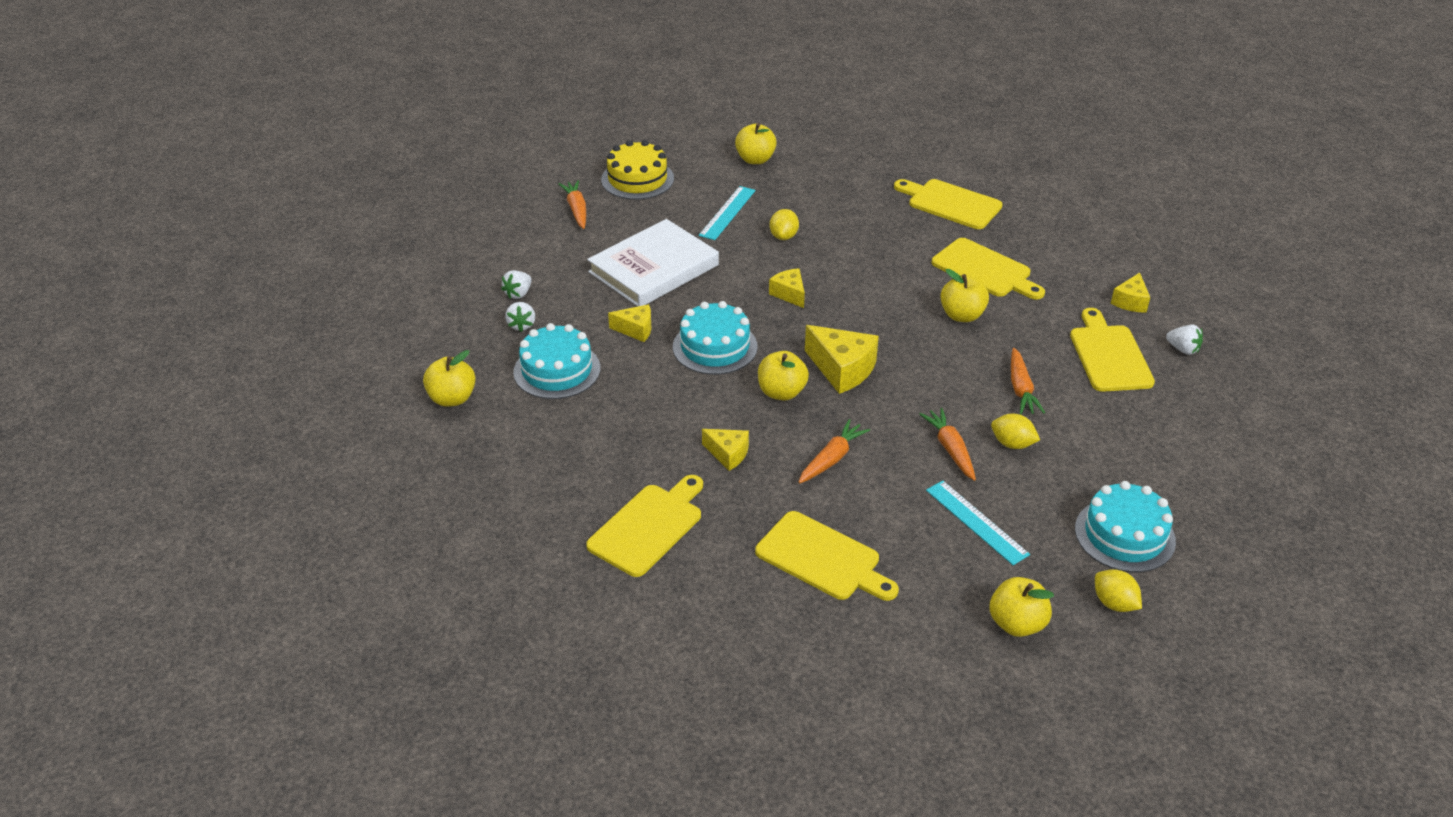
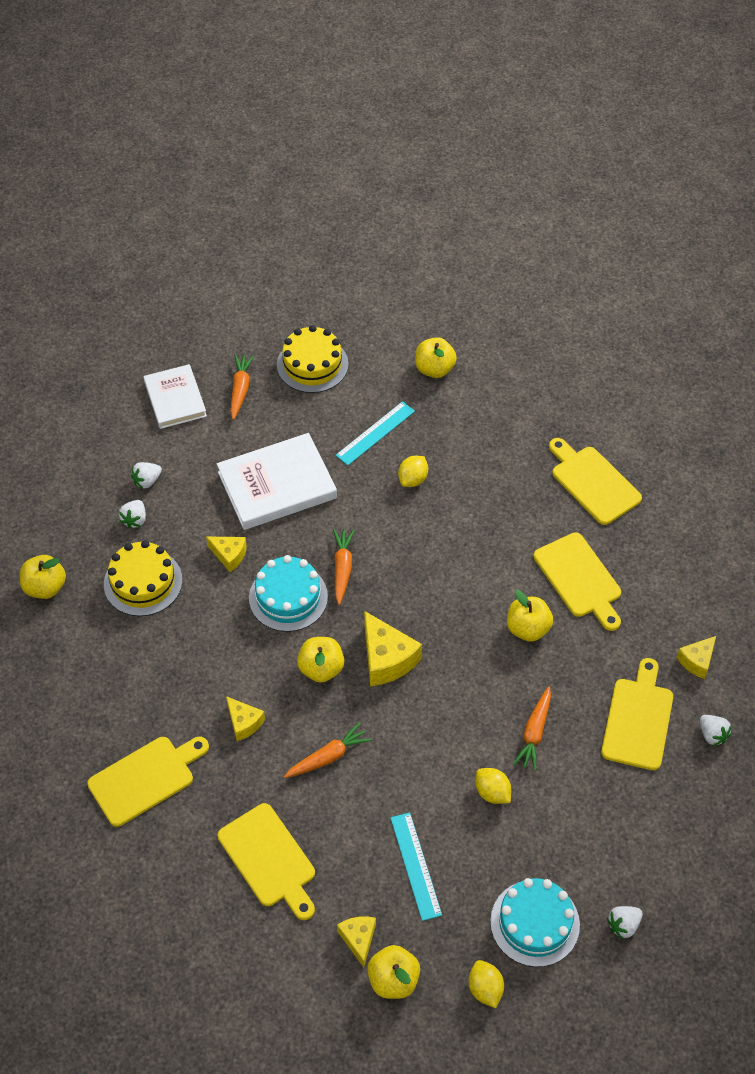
camera: 20 degrees right, 15 degrees up
(514, 230) = (175, 399): none -> white book
(557, 370) = (143, 582): turquoise cake -> yellow cake
(789, 294) = (383, 554): yellow cheese -> yellow cheese (358, 939)
(950, 449) = (435, 780): orange carrot -> orange carrot (342, 568)
(1209, 512) = (623, 925): none -> white strawberry

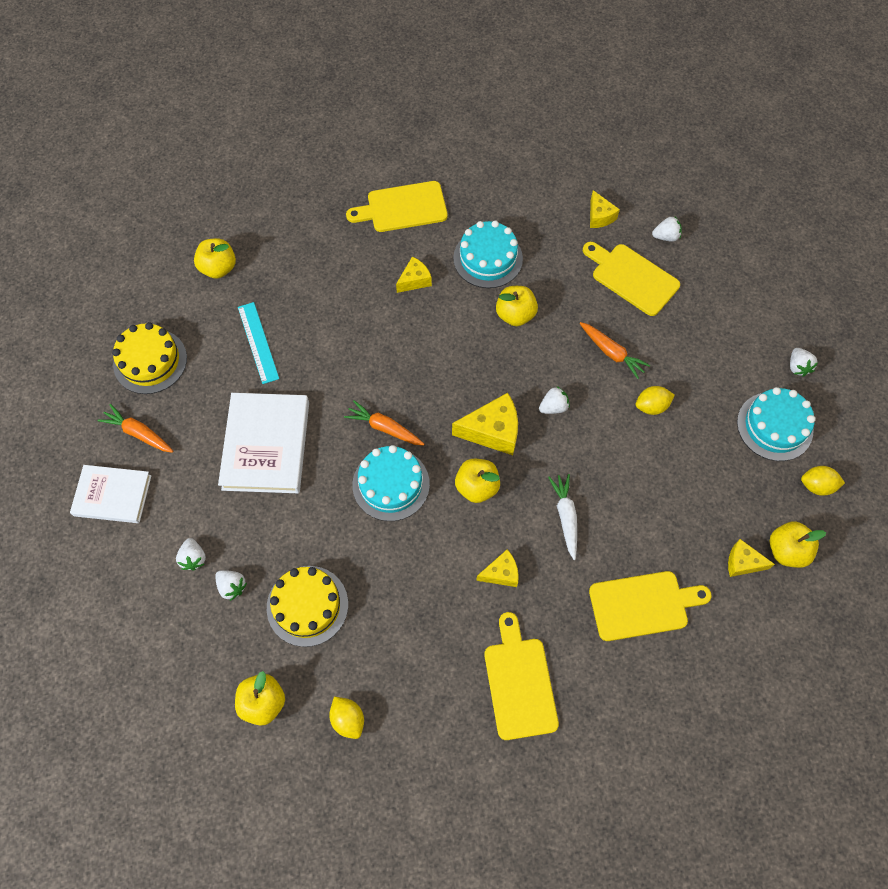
camera: 65 degrees left, 10 degrees up
(229, 555) = (319, 517): yellow cheese -> yellow cheese (414, 280)
(328, 757) = (565, 517): orange carrot -> white carrot
(413, 479) = (324, 334): yellow lemon -> yellow lemon (348, 719)
(416, 865) = (693, 491): turquoise ruler -> none
(442, 702) = (553, 407): none -> white strawberry
(579, 579) = (488, 258): yellow cutting board -> turquoise cake

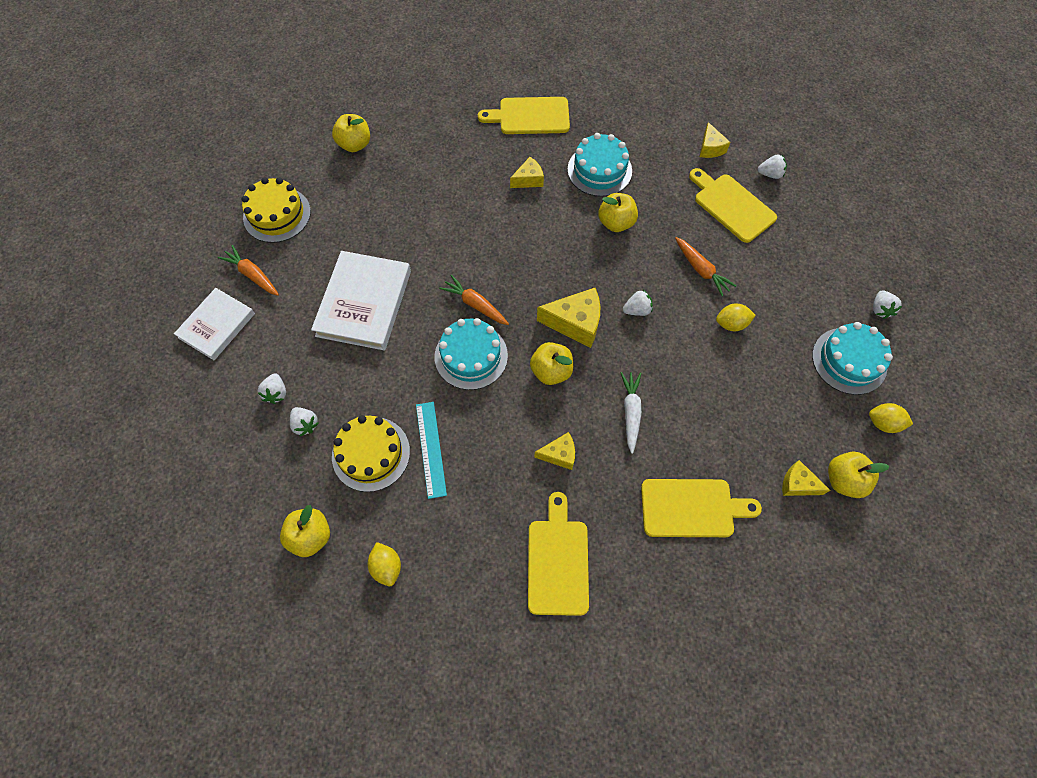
camera: 10 degrees right, 0 degrees up
(112, 495) = (217, 326): white book -> white book turned 75 degrees counterclockwise
(258, 342) = (376, 213): turquoise ruler -> turquoise ruler (430, 449)

